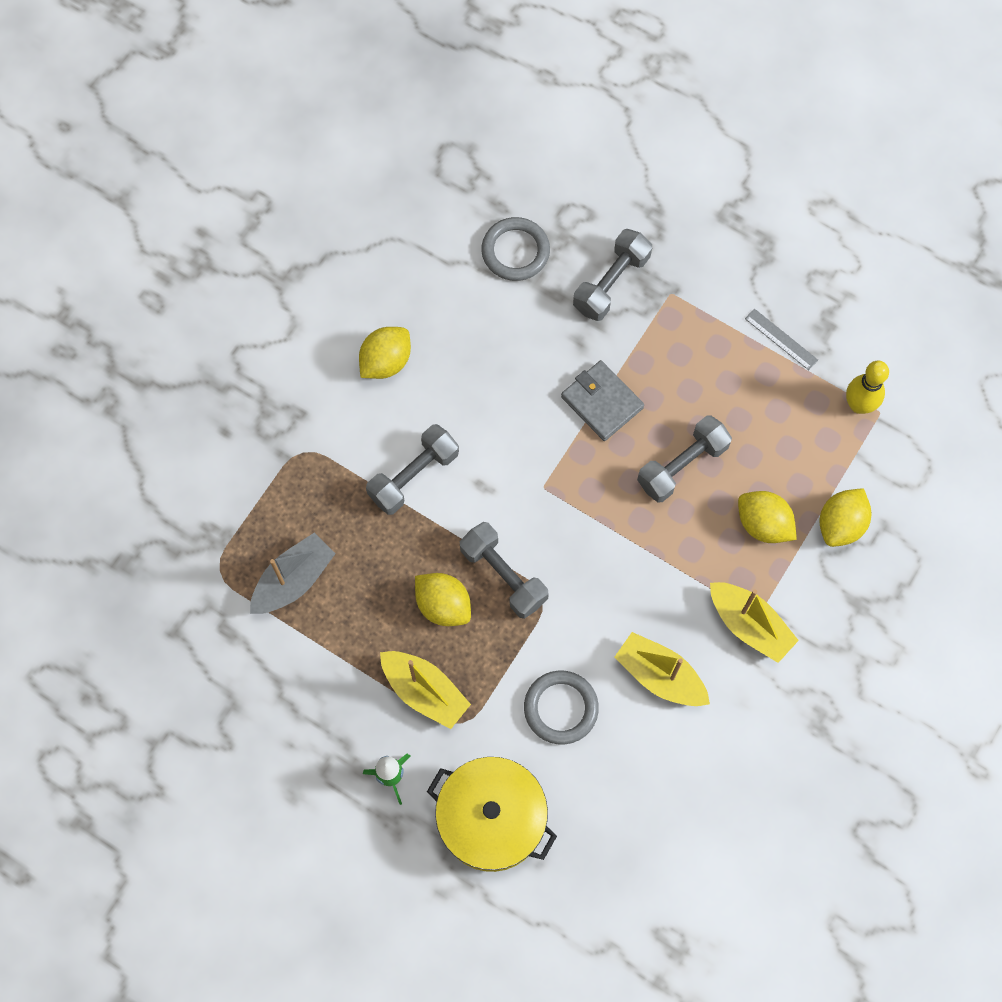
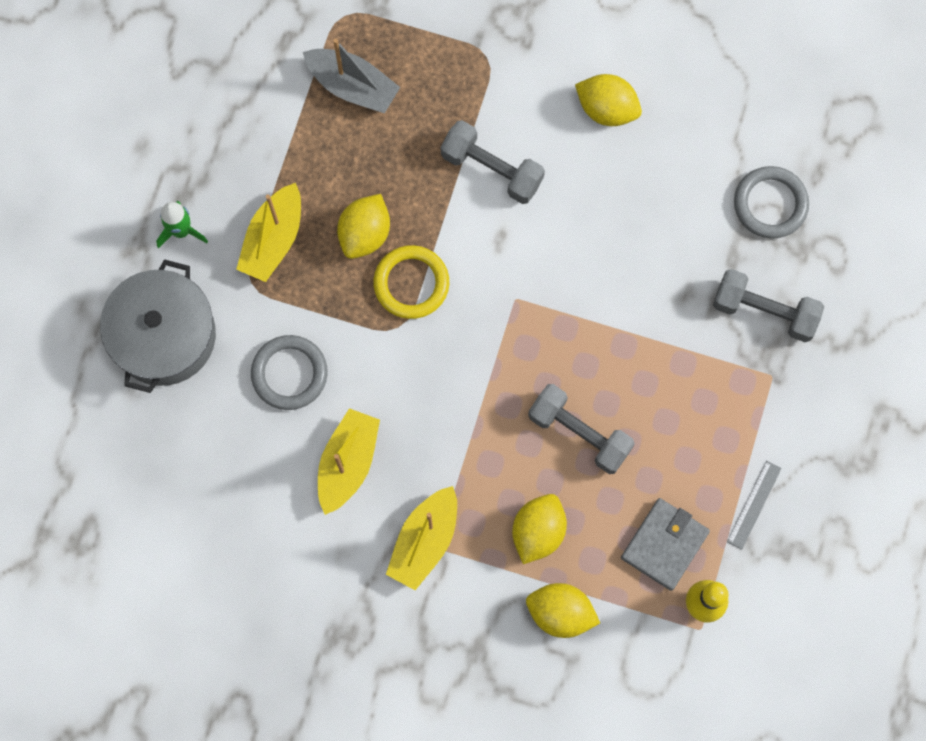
camera: 75 degrees right, 5 degrees up
(491, 819) = (164, 335): yellow pot -> grey pot
(503, 575) = (411, 283): grey dumbbell -> yellow ring
(602, 402) = (626, 334): grey wallet -> grey wallet (664, 544)

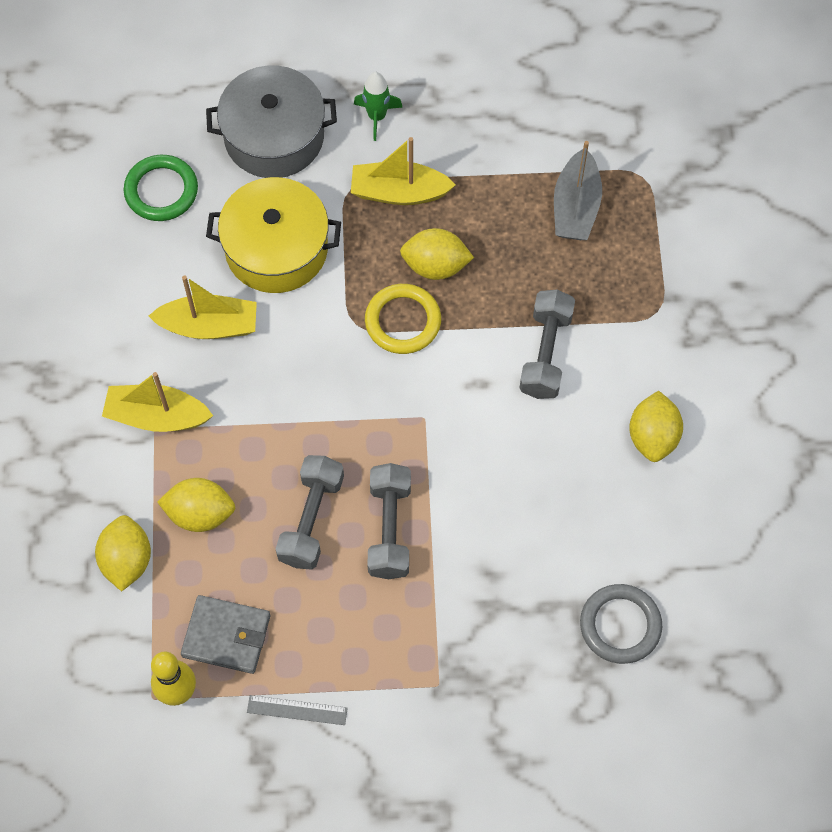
camera: 70 degrees right, 10 degrees down
(181, 463) = (161, 191): none -> green ring
(289, 373) = (276, 249): grey ring -> yellow pot
(764, 311) = (504, 656): grey dumbbell -> grey dumbbell (389, 528)

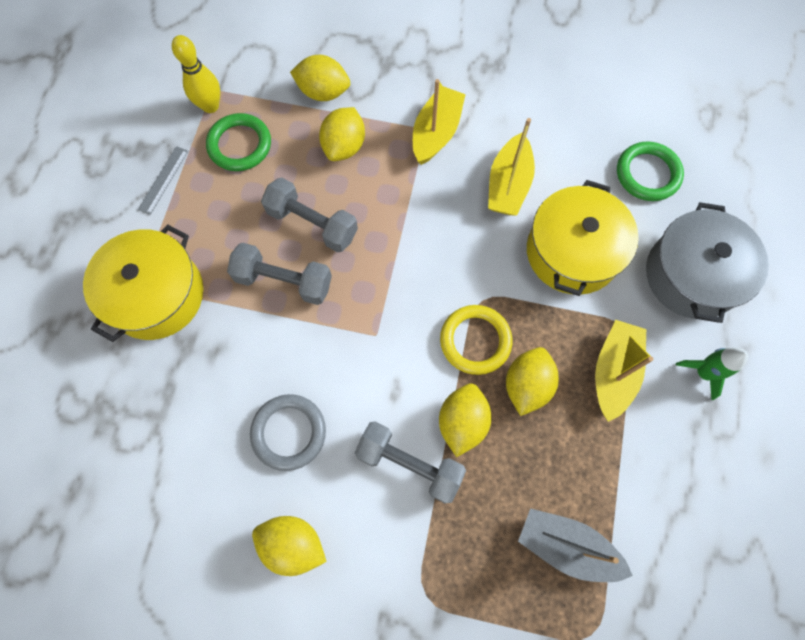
camera: 105 degrees right, 5 degrees up
(226, 636) = (240, 145): grey wallet -> green ring
(444, 661) = (156, 295): none -> yellow pot
(490, 315) = (462, 422): none -> yellow lemon
(620, 625) = (126, 451): grey ring -> grey ring (289, 432)

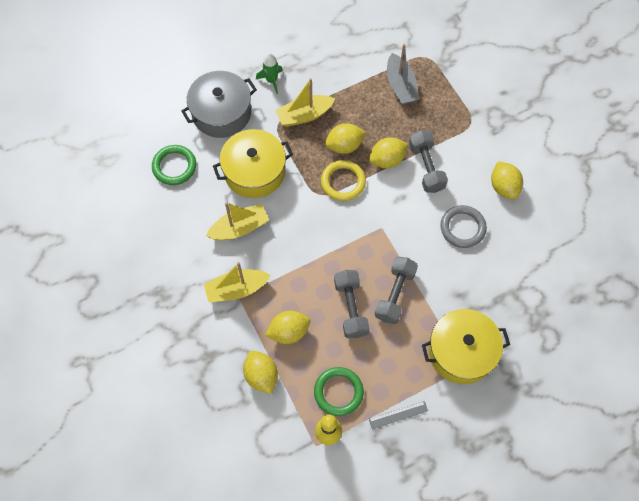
camera: 130 degrees left, 5 degrees down
(284, 281) = (395, 294): grey dumbbell -> grey dumbbell turned 45 degrees clockwise

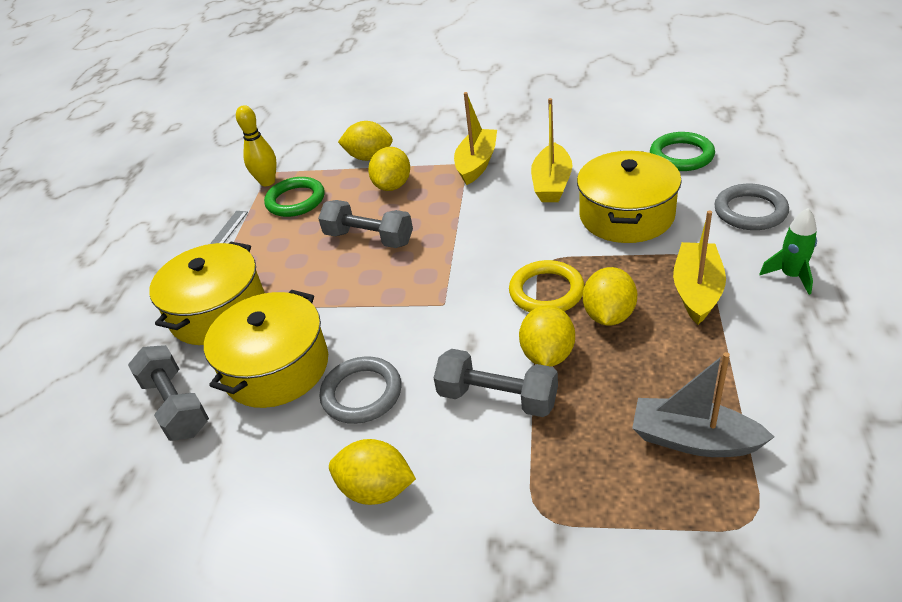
camera: 130 degrees right, 25 degrees down
(221, 113) = (750, 211): grey pot -> grey ring
(395, 294) = (345, 281): grey dumbbell -> grey dumbbell (176, 406)
(475, 282) = (276, 367): none -> yellow pot

